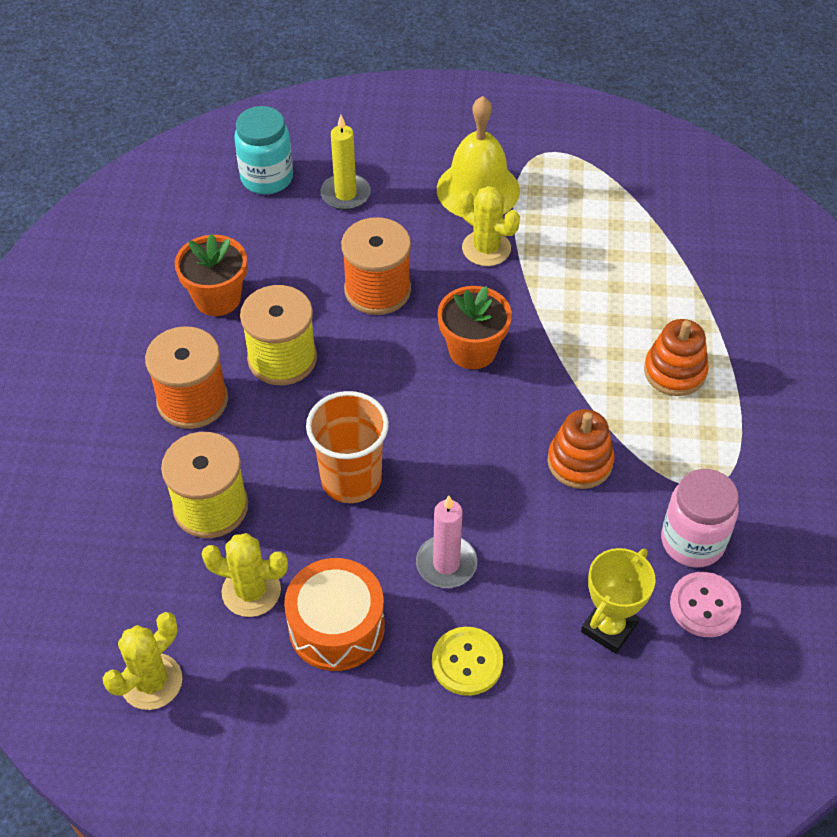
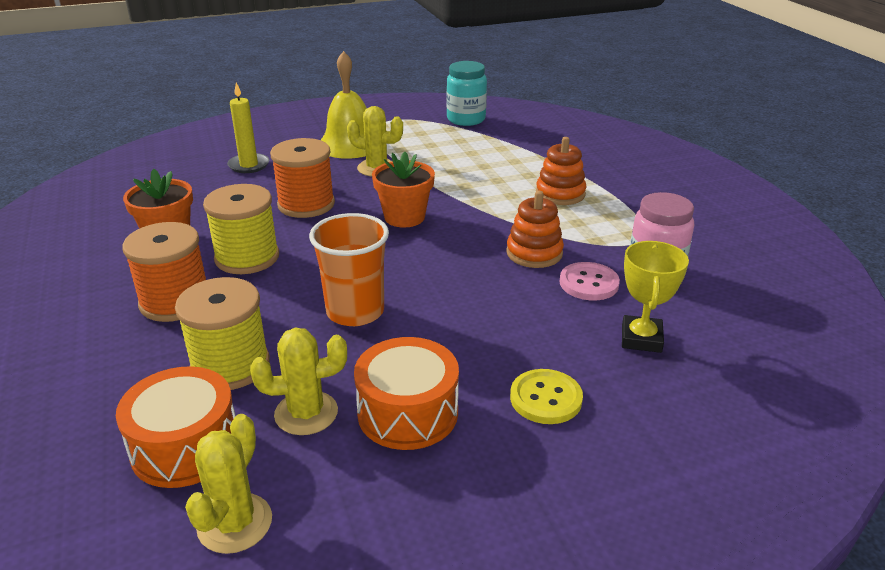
camera: 25 degrees left, 20 degrees down
(142, 587) = (186, 446): none -> orange drum
(267, 178) = (178, 170): turquoise jar -> turquoise jar (466, 119)
(446, 564) = (476, 340): pink candle -> none
(704, 606) = (698, 304): pink button -> pink button (589, 283)

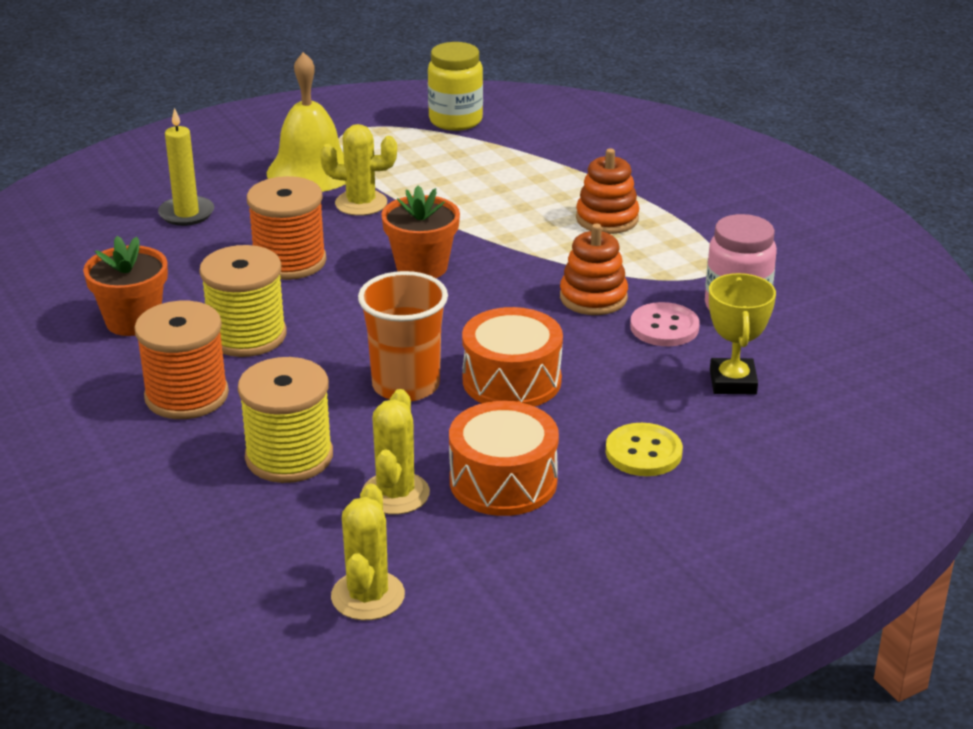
camera: 10 degrees left, 0 degrees up
(186, 446) = (282, 538): orange drum -> orange drum (512, 380)
(306, 413) = (395, 494): yellow cactus -> yellow cactus turned 60 degrees counterclockwise
(466, 119) = (455, 121): turquoise jar -> yellow jar

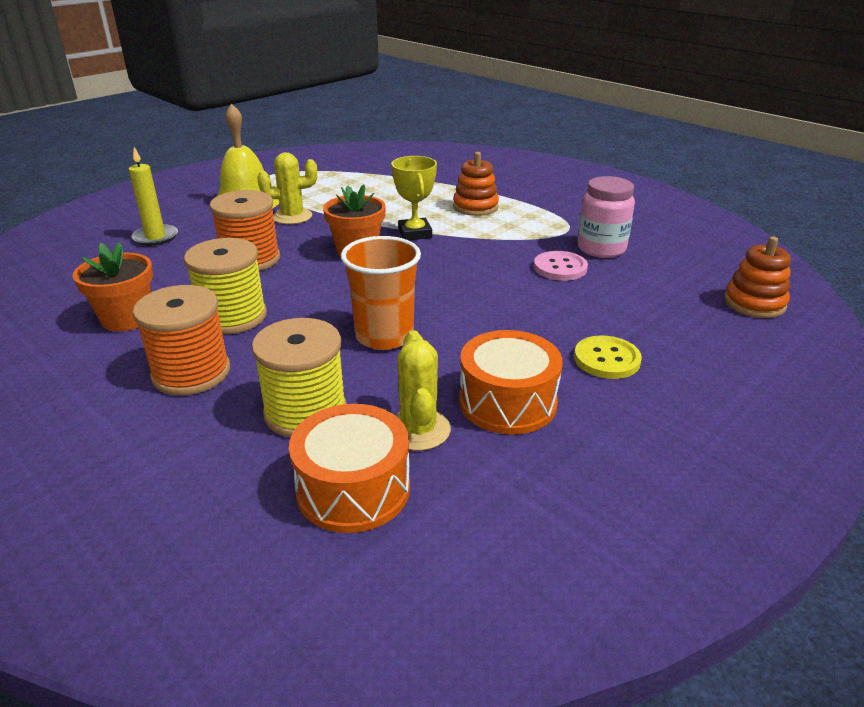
camera: 15 degrees left, 0 degrees up
(368, 596) = (439, 540): yellow cactus -> none
(455, 121) = (339, 164): yellow jar -> none
(512, 380) = (469, 320): orange drum -> orange drum (353, 489)
(593, 297) = (496, 255): orange stacking toy -> orange stacking toy (754, 303)
(733, 382) = (635, 298): yellow trophy -> yellow trophy (415, 233)

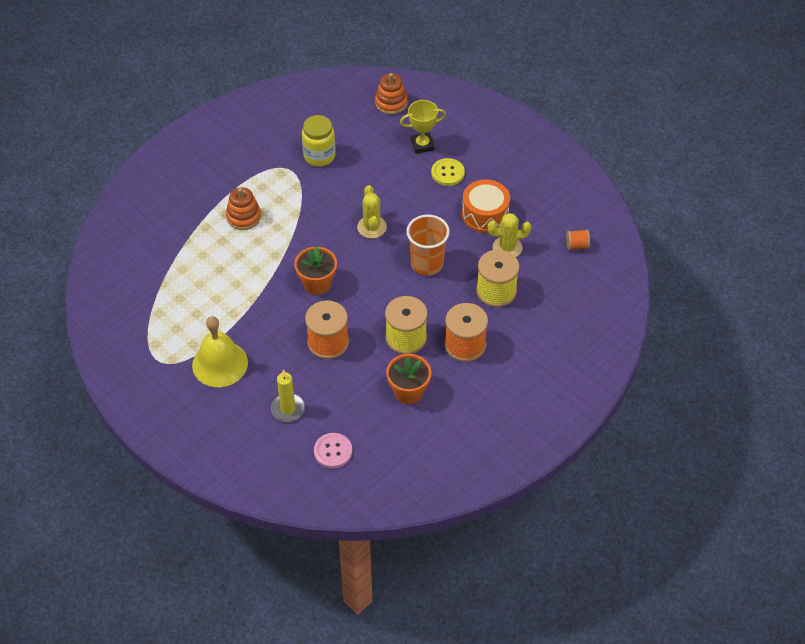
camera: 90 degrees left, 20 degrees up
(292, 216) = (254, 328): yellow cactus -> yellow cactus (371, 227)
(353, 489) = (547, 269): orange drum -> none
(415, 233) = (290, 252): yellow trophy -> yellow trophy (422, 145)
(422, 548) = (577, 246): none -> orange spool
(560, 268) = (346, 179): pink button -> pink button (333, 451)
(601, 249) = (319, 156): pink jar -> yellow jar

